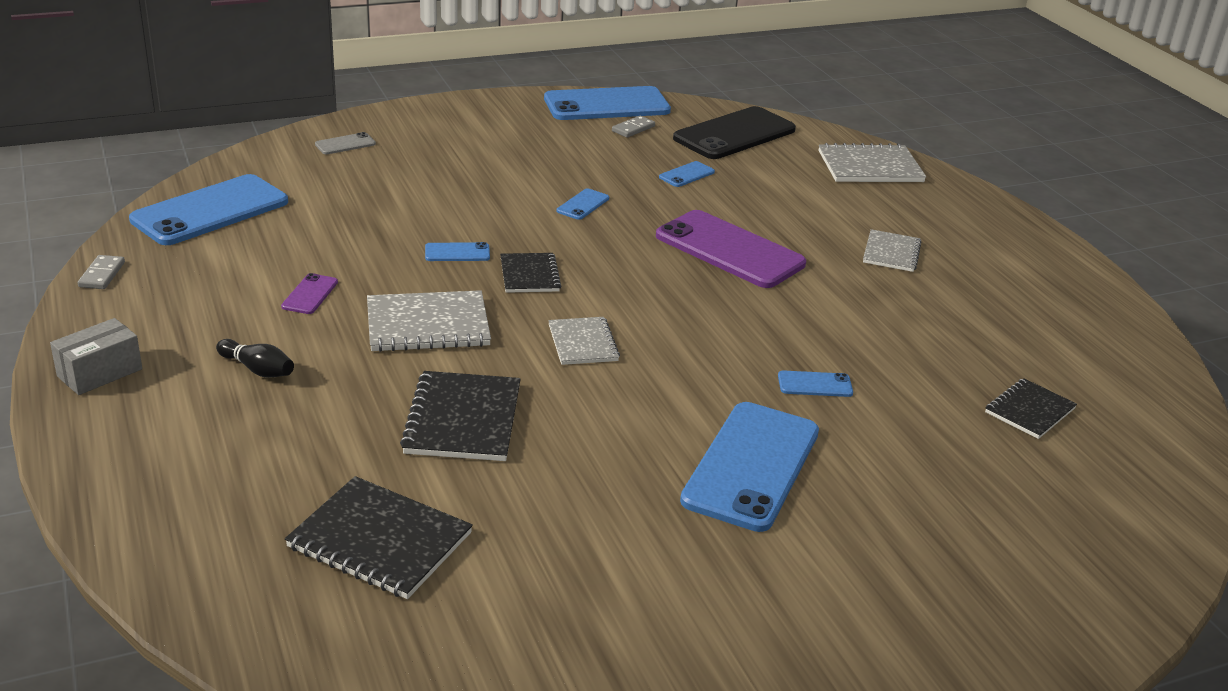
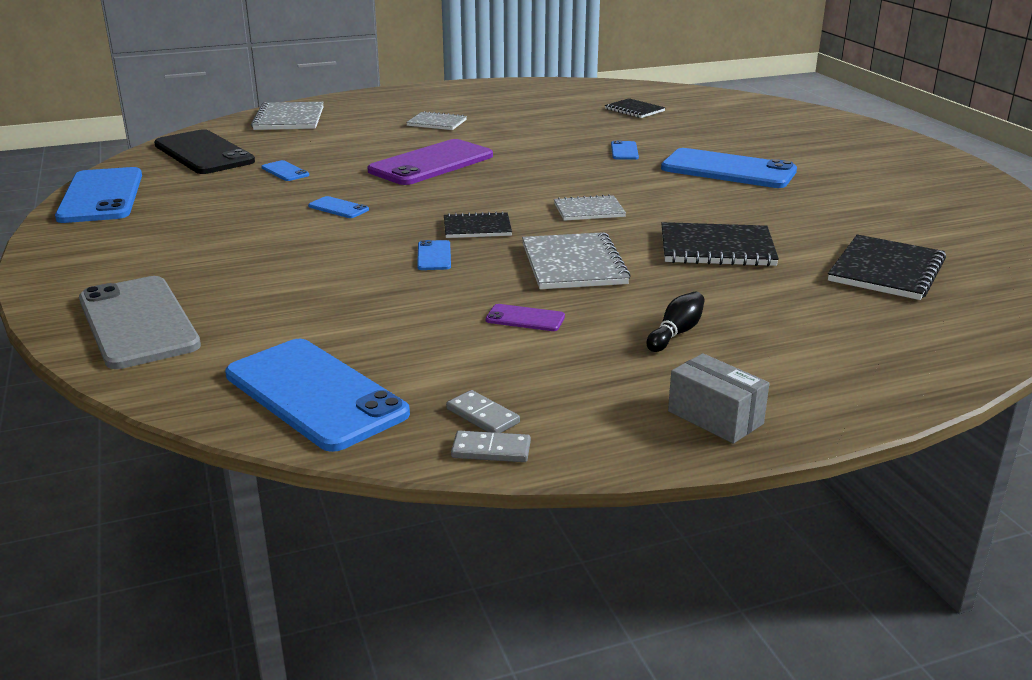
camera: 85 degrees left, 5 degrees down
(345, 144) = (138, 322): grey phone -> grey phone, size x2.33
(633, 129) = (170, 187): grey domino -> grey domino (482, 416)

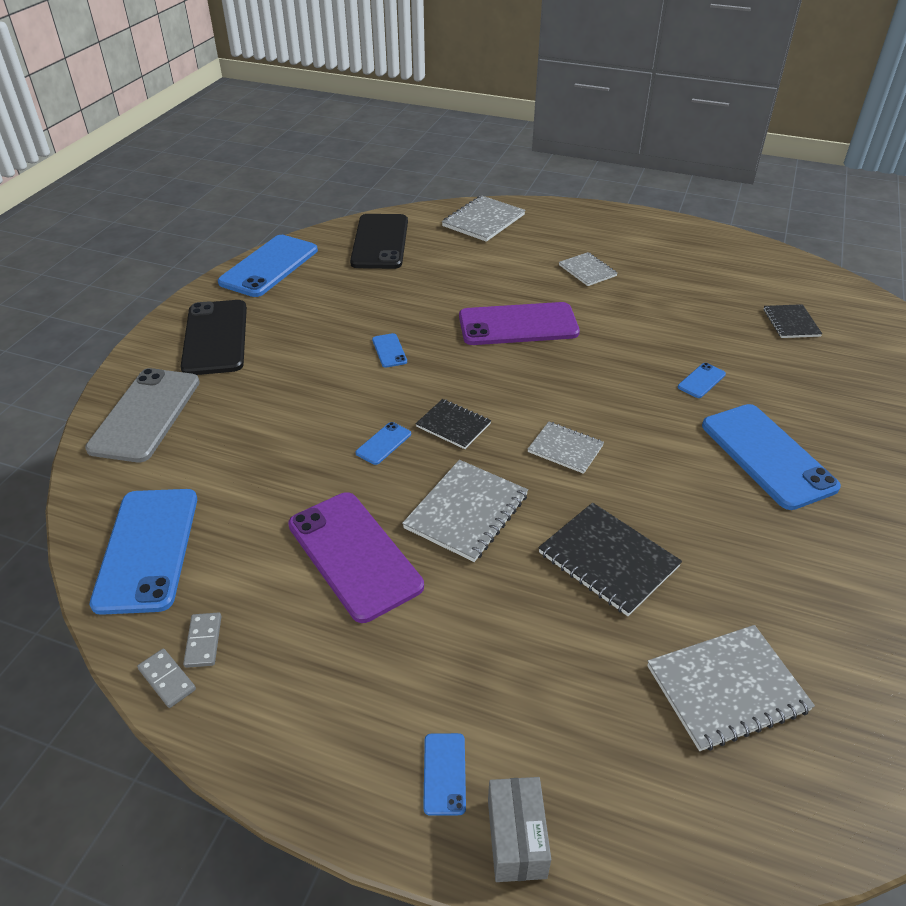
camera: 40 degrees right, 15 degrees up
(125, 253) = (215, 337): none -> black phone
(285, 171) = (406, 288): blue phone -> blue phone (444, 773)
(525, 318) = (354, 555): purple phone -> purple phone, size x2.33
(676, 333) = (434, 645): black bowling pin -> none
(715, 417) = (335, 761): grey box -> grey box (516, 838)
(886, 270) = (727, 688): black notebook -> grey notebook

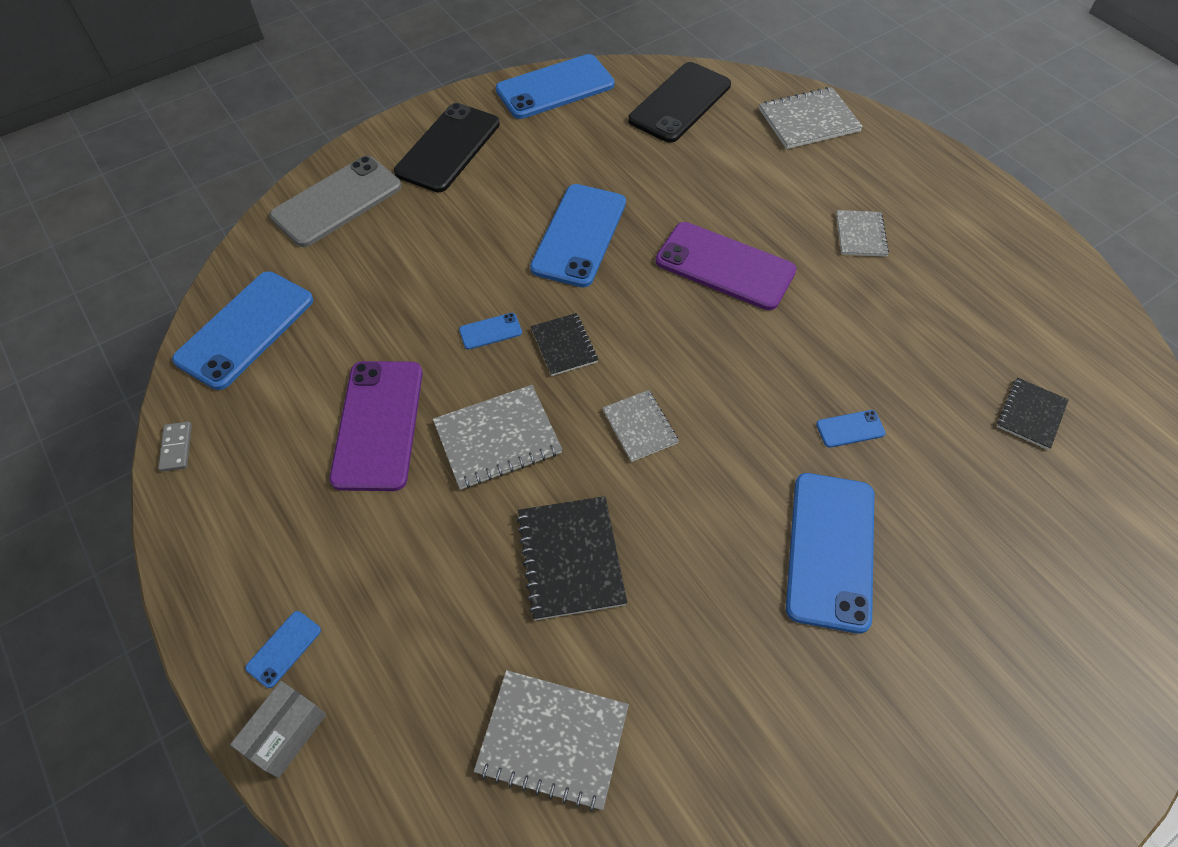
camera: 35 degrees right, 15 degrees up
(203, 641) = (221, 432): grey domino -> none
(389, 351) = (579, 235): blue phone -> blue phone, size x2.33

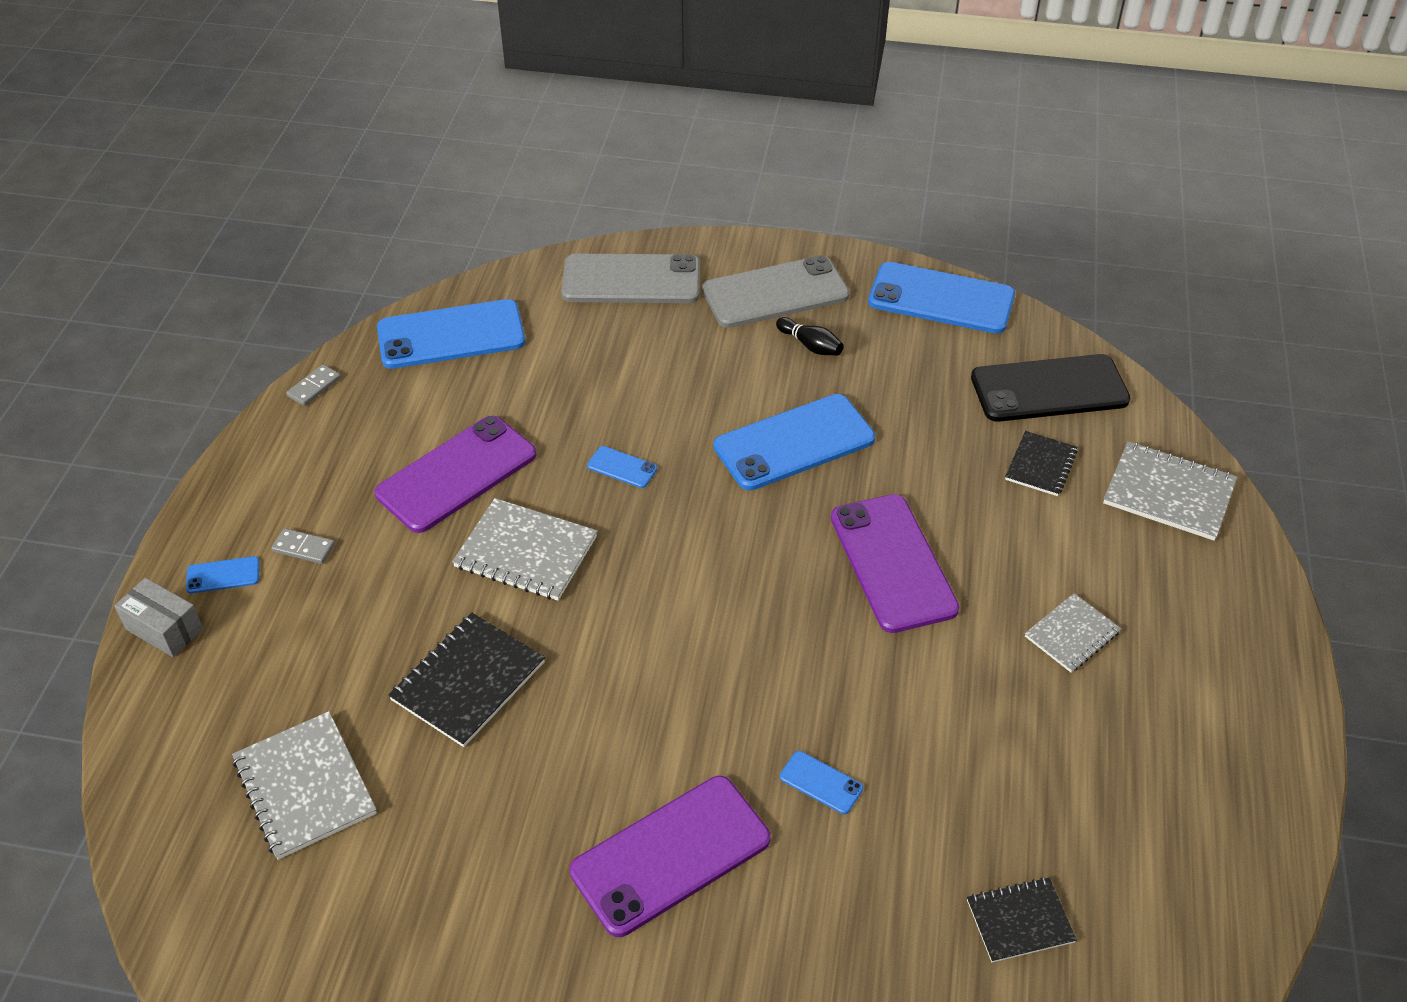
camera: 45 degrees right, 10 degrees down
(286, 733) = (164, 629): grey box -> grey box turned 45 degrees clockwise
(326, 572) = (303, 548): none -> grey domino
(448, 148) = (775, 293): black phone -> grey phone
(513, 167) = (810, 345): none -> black bowling pin
(564, 345) = (665, 522): black notebook -> black notebook (1040, 465)
(640, 427) = (643, 632): grey notebook -> none
(830, 550) = (671, 855): blue phone -> purple phone

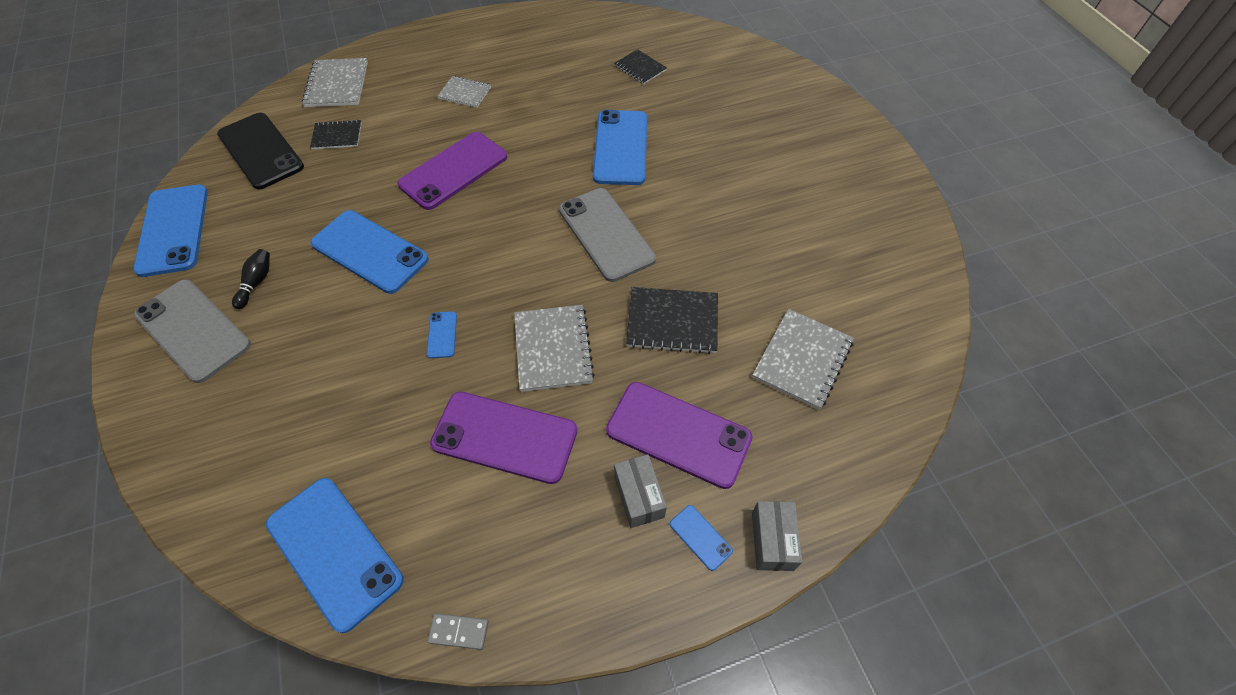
camera: 120 degrees left, 10 degrees up
(303, 548) = (639, 496): grey domino -> grey box
(631, 280) = (202, 442): grey phone -> grey phone (606, 234)
(671, 855) = (704, 183): purple phone -> purple phone (678, 434)
(821, 782) = (620, 147): blue phone -> blue phone, size x2.33

